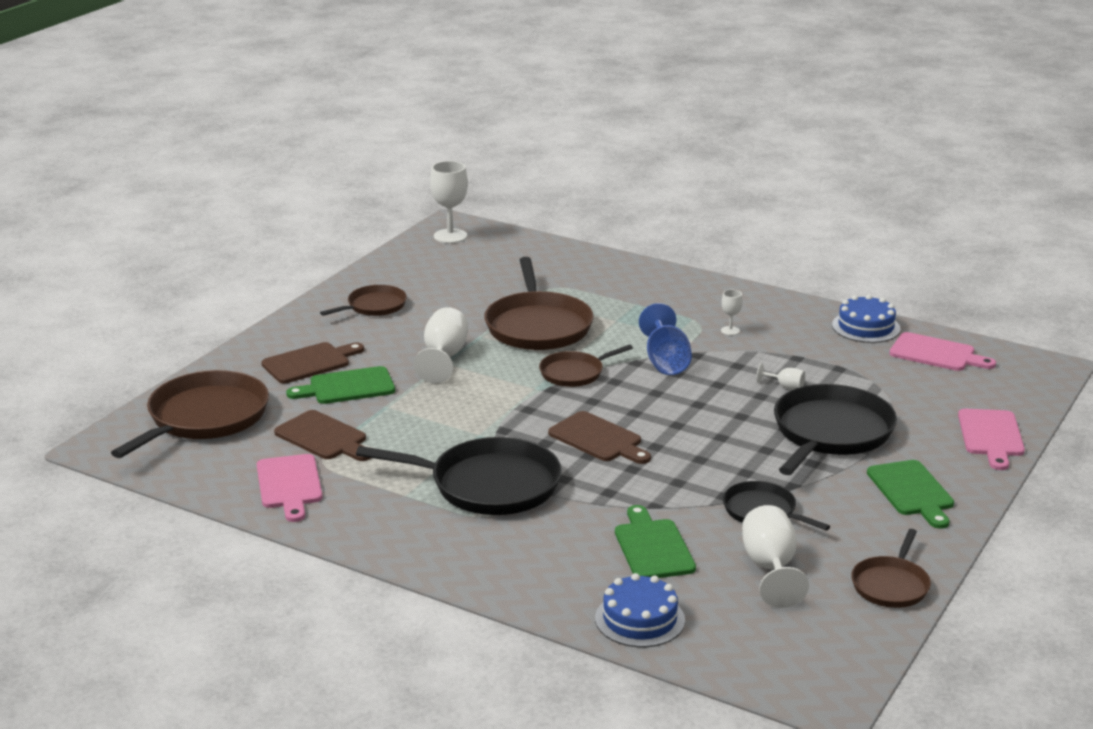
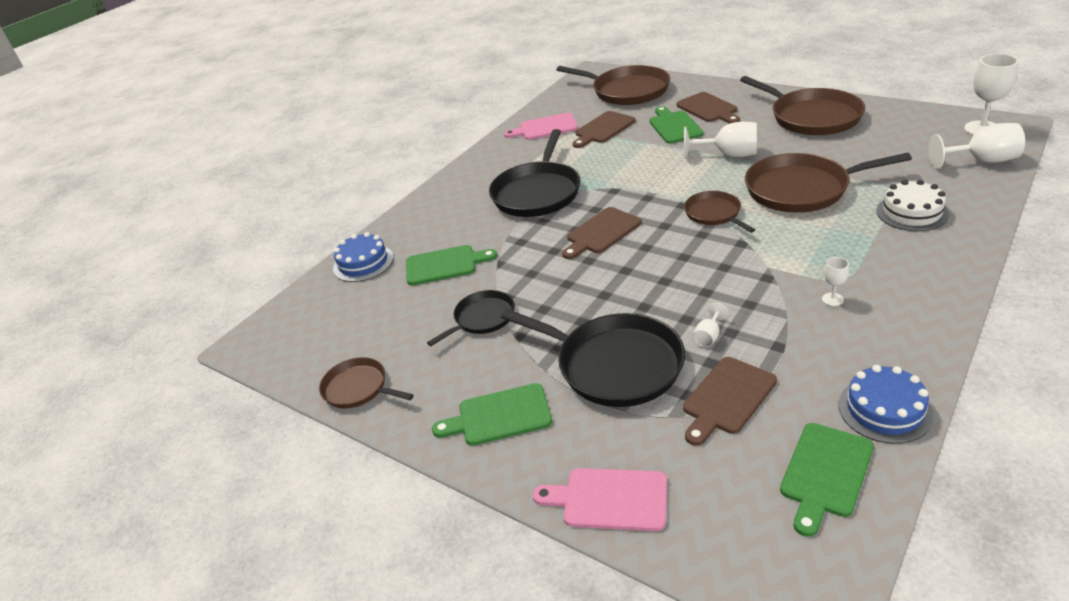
camera: 100 degrees right, 10 degrees up
(374, 306) = (812, 117): brown pan -> brown pan, size x1.80
(597, 284) = (912, 212): none -> white cake
(665, 361) = (748, 260): blue goblet -> none
(770, 568) = (402, 321): white goblet -> white goblet (981, 161)
(865, 383) = (727, 398): none -> brown cutting board
(936, 354) = (825, 473): pink cutting board -> green cutting board

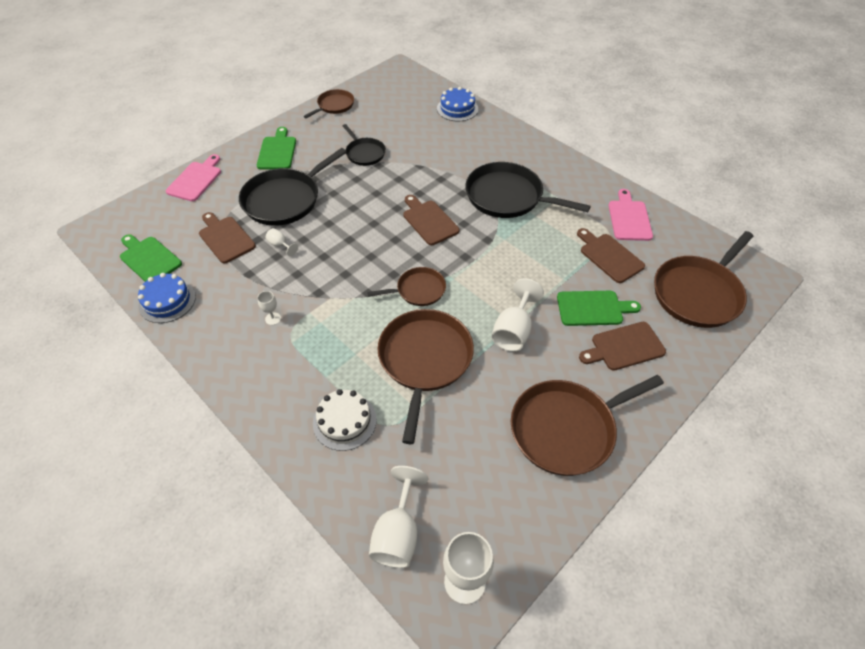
camera: 95 degrees right, 15 degrees up
(444, 265) = (433, 142): green cutting board -> none

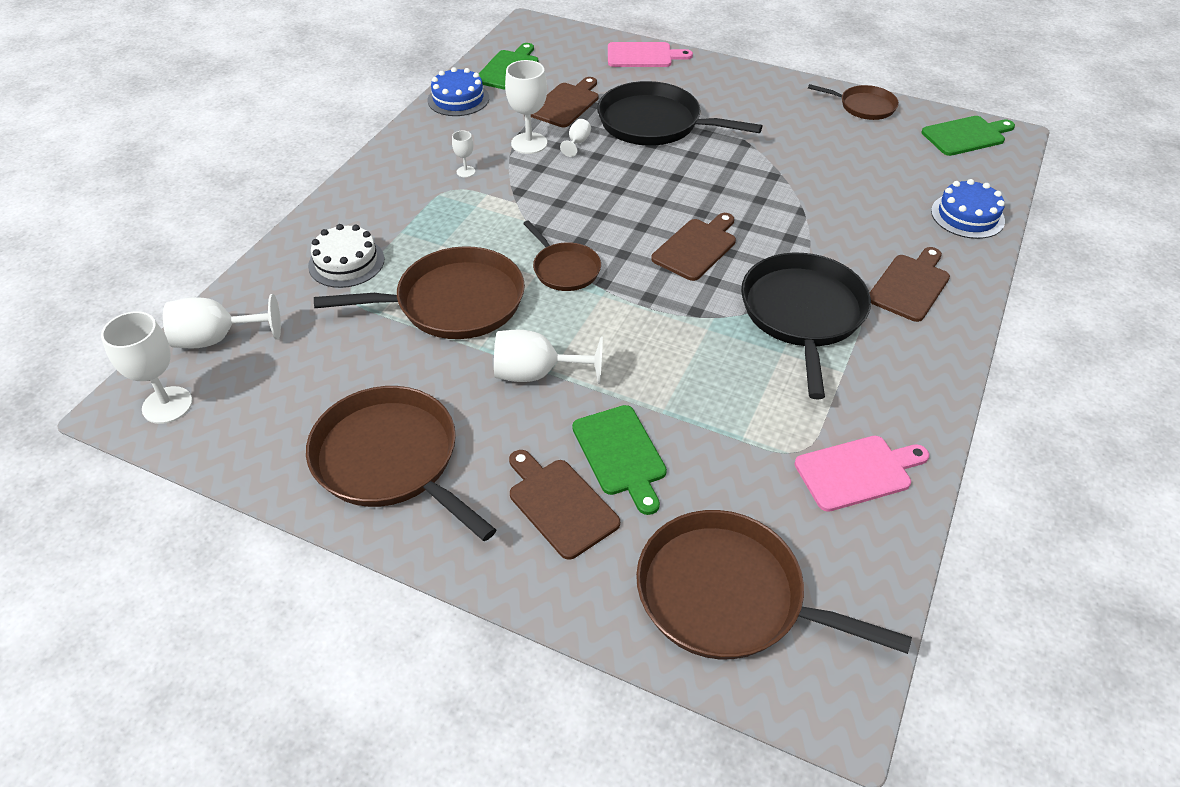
camera: 70 degrees right, 5 degrees down
(262, 272) = (529, 143): none -> white goblet
(277, 151) = (735, 92): green cutting board -> green cutting board (966, 136)
(364, 153) = (788, 157): black pan -> none
(609, 256) = (746, 458): brown cutting board -> brown cutting board (910, 285)

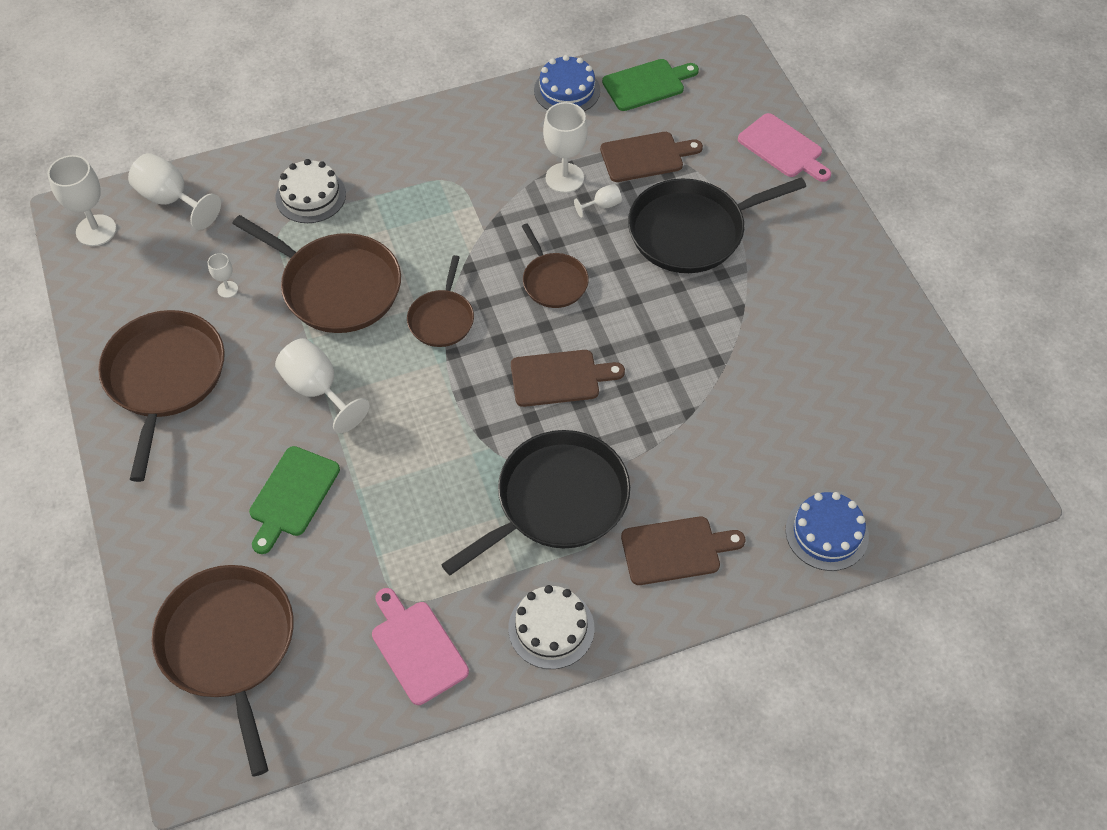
camera: 45 degrees right, 10 degrees up
(466, 171) = (484, 172): white goblet -> white goblet (227, 289)
(560, 504) = (216, 496): brown cutting board -> none
(654, 123) = (692, 231): black pan -> black pan turned 90 degrees counterclockwise
(857, 472) = (417, 648): pink cutting board -> pink cutting board turned 150 degrees counterclockwise
(864, 106) = (909, 352): brown pan -> brown pan (553, 281)
(915, 386) = (551, 628): none -> white cake
(966, 136) = (960, 458): green cutting board -> none

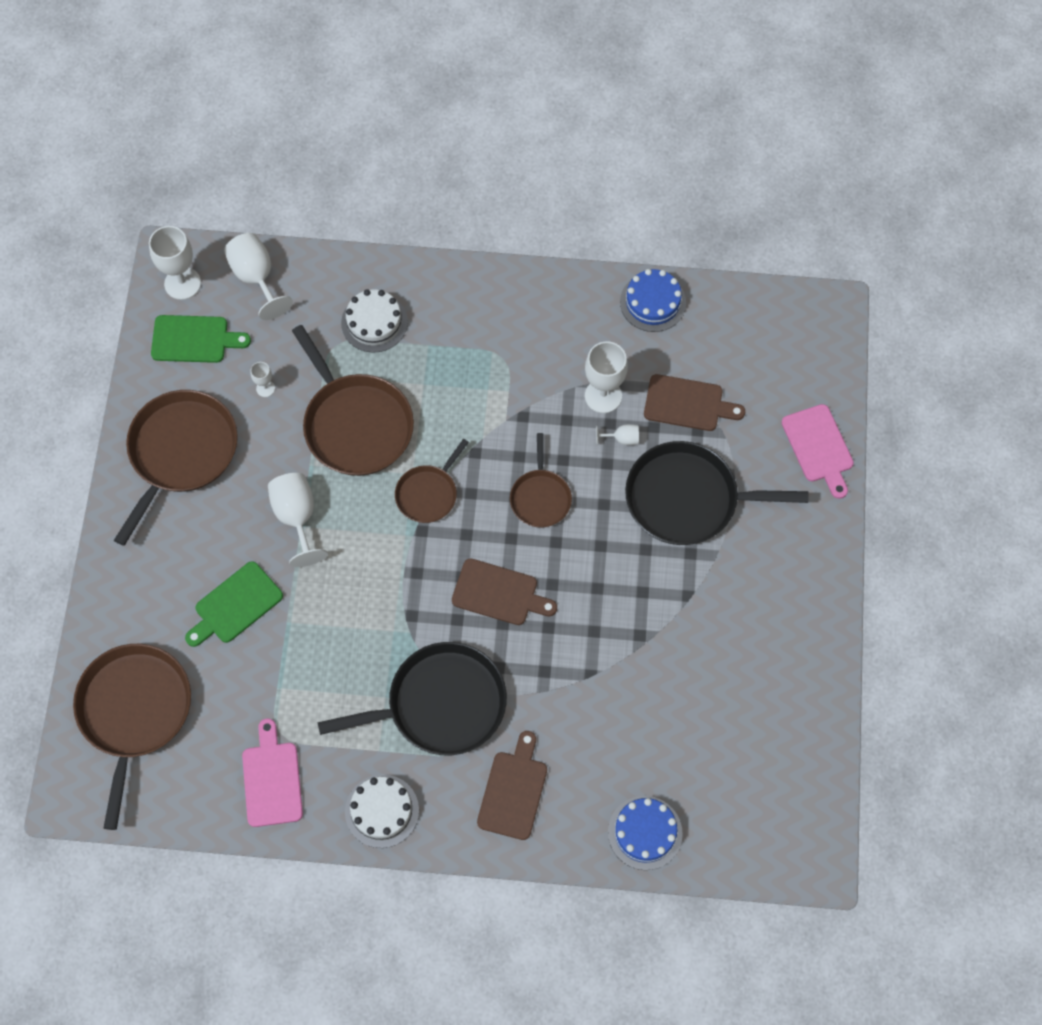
camera: 25 degrees right, 10 degrees up
(647, 84) = (730, 325): green cutting board -> green cutting board (194, 339)
(675, 550) = (513, 791): brown cutting board -> brown cutting board turned 90 degrees counterclockwise

